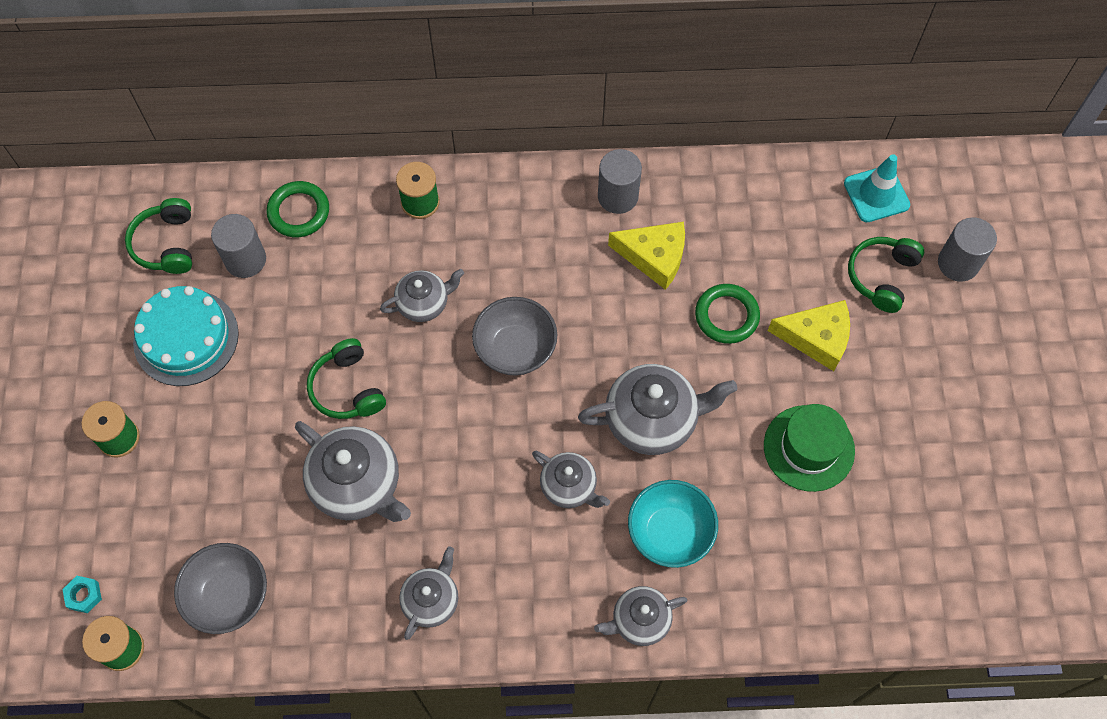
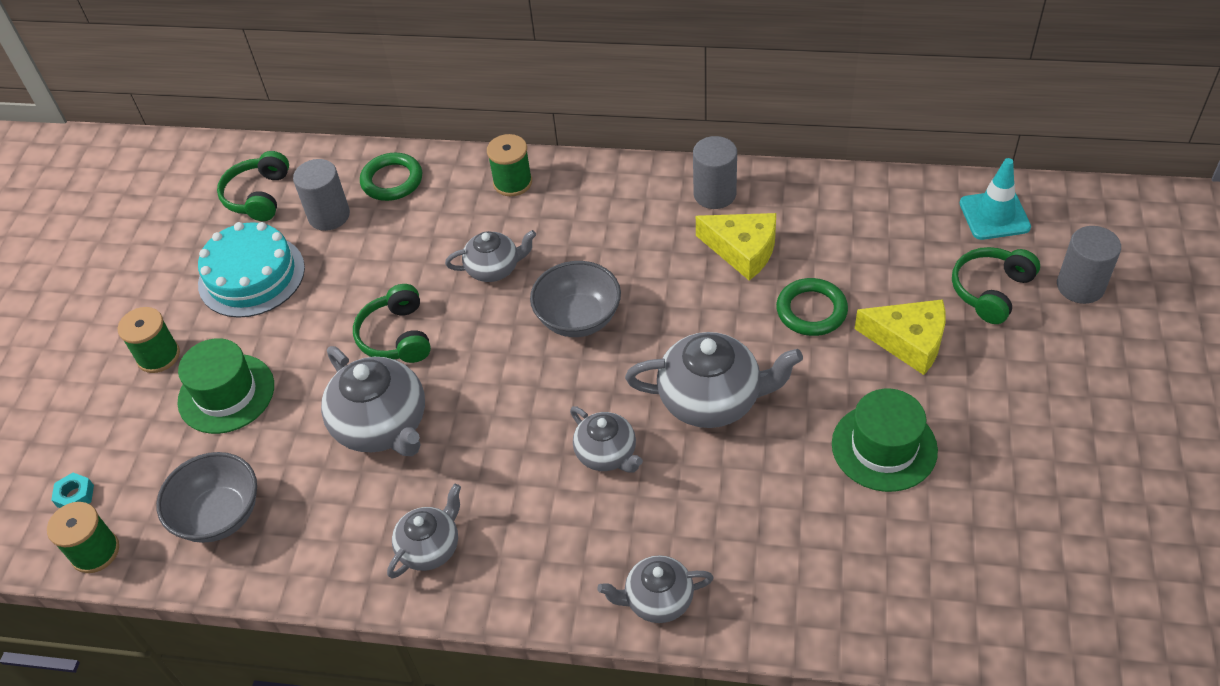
camera: 15 degrees right, 15 degrees down
(198, 470) = (226, 393): none -> green hat
(670, 533) = (709, 513): turquoise bowl -> none

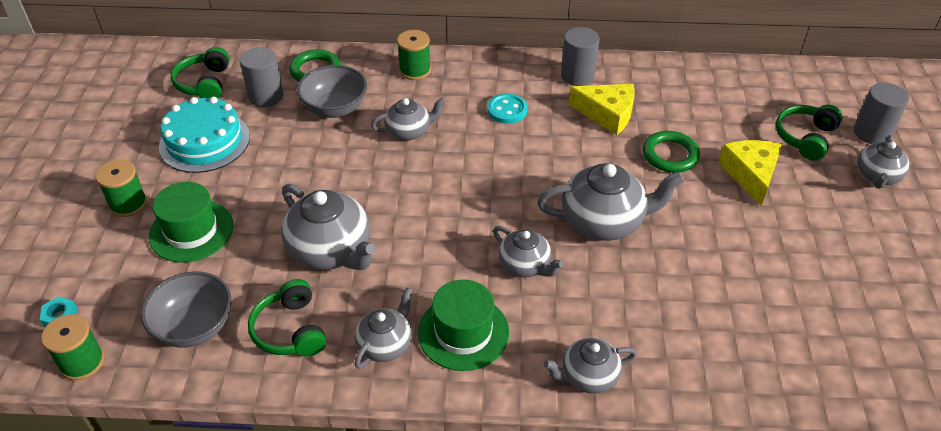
camera: 10 degrees left, 5 degrees down
(396, 336) = (334, 183): green headphones -> green headphones (290, 330)
(578, 318) = (484, 166): grey bowl -> grey bowl (335, 109)
(618, 242) = (507, 110): none -> turquoise button
(884, 447) = (749, 251): green hat -> green hat (463, 332)
(908, 341) = (751, 174): yellow cheese -> yellow cheese turned 105 degrees counterclockwise
(994, 215) = (795, 86): turquoise traffic cone -> none
(1072, 349) = (877, 176): none -> grey teapot

